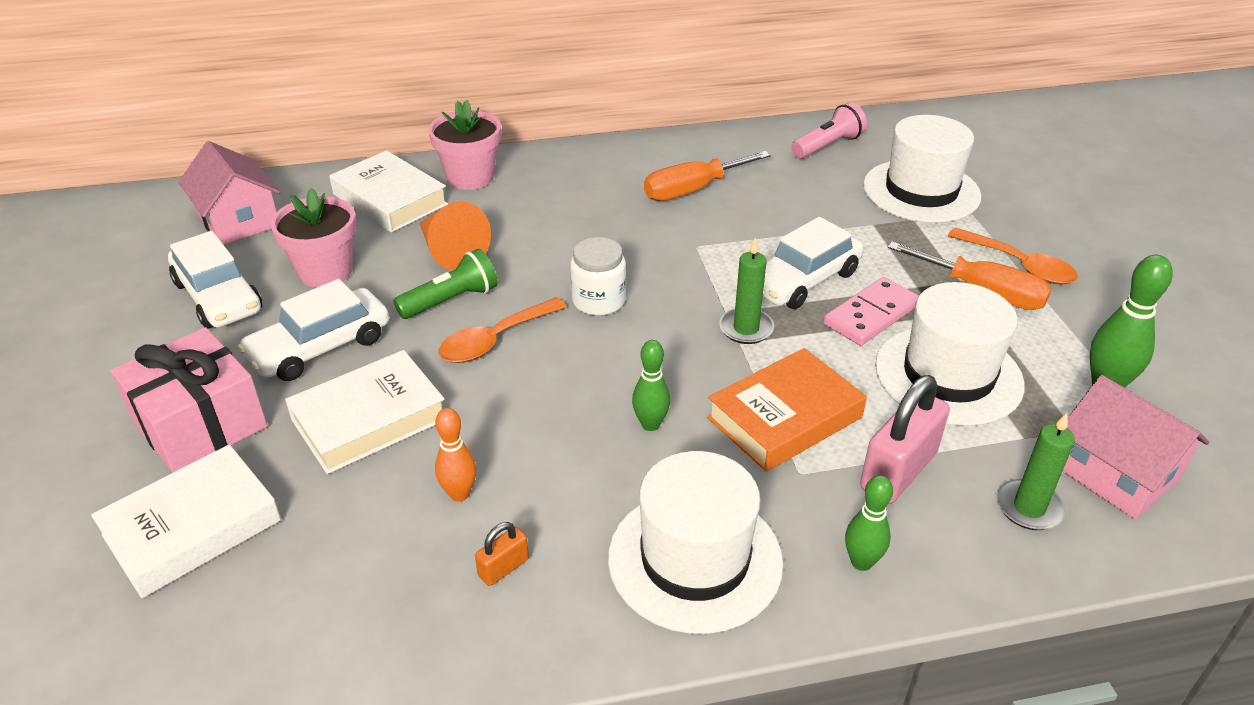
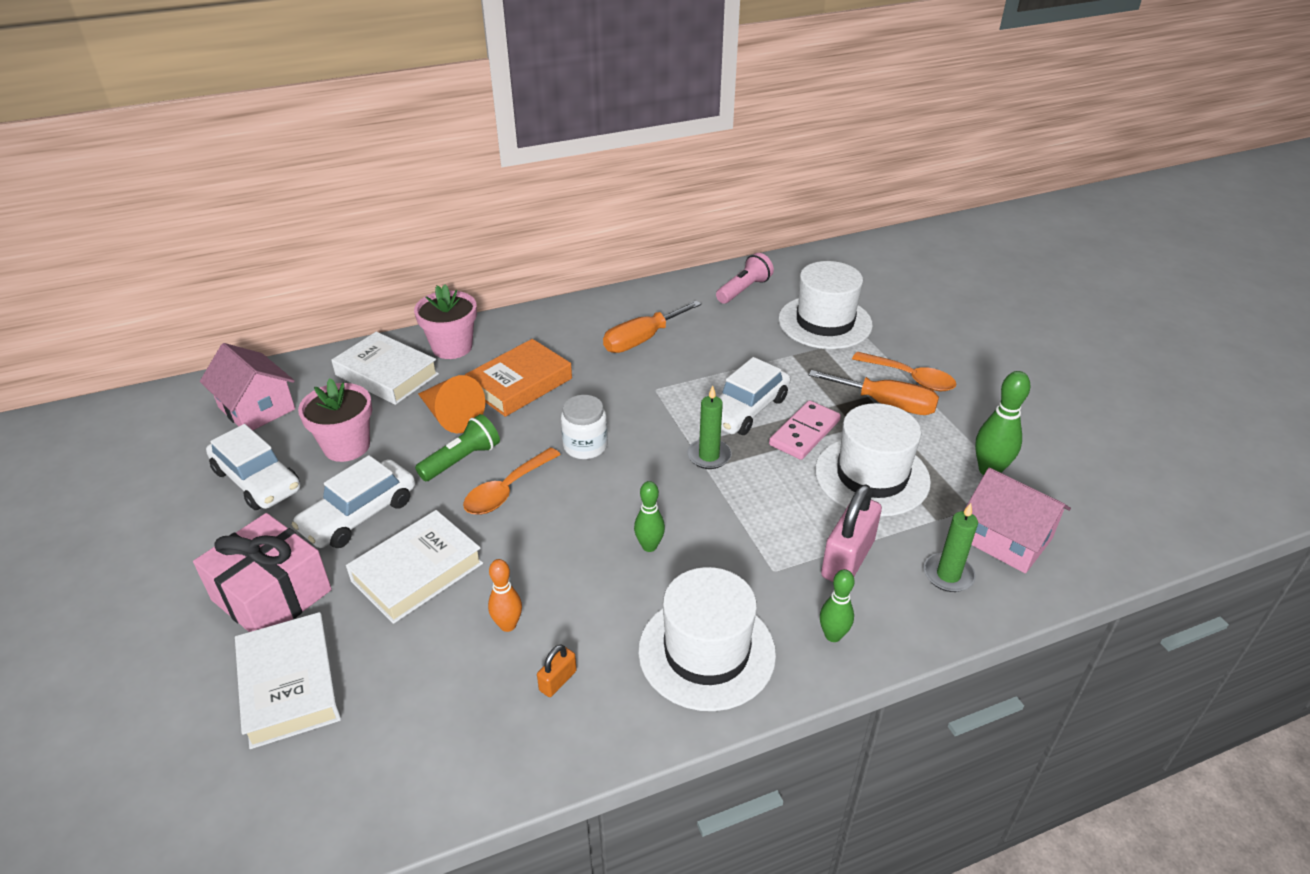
camera: 10 degrees left, 0 degrees up
(192, 528) = (290, 685): white book -> white book turned 60 degrees counterclockwise
(784, 417) = (753, 527): orange book -> orange book (520, 384)

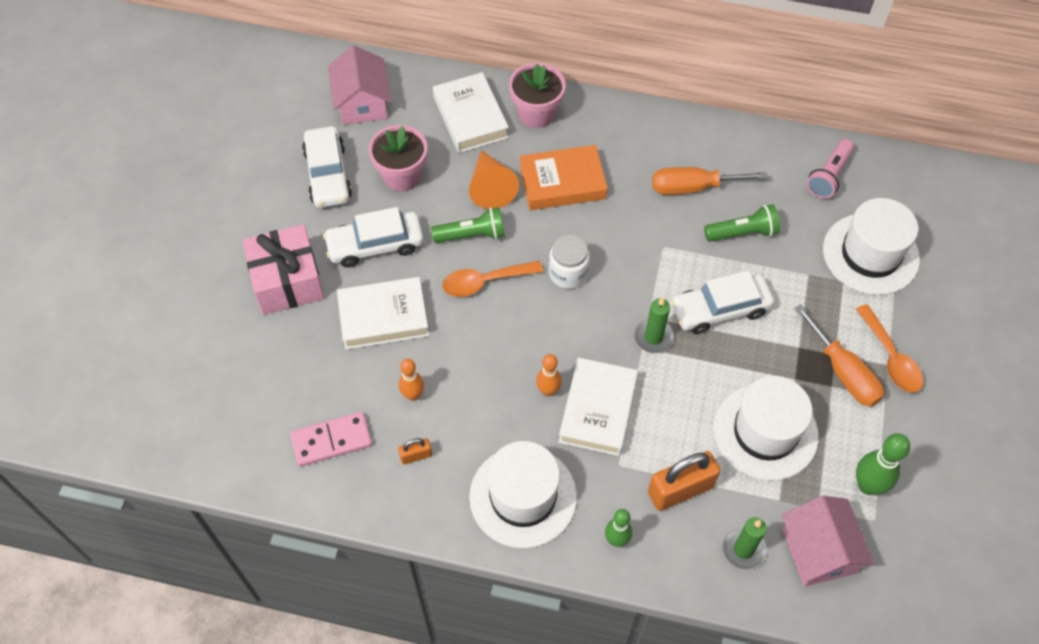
camera: 35 degrees right, 20 degrees up
(290, 685) = (263, 357): white book -> white book (597, 410)
(649, 546) = (548, 390): green bowling pin -> orange bowling pin
(712, 351) = (742, 233): none -> green flashlight
(744, 290) = (829, 176): pink flashlight -> pink flashlight turned 135 degrees clockwise
(804, 433) = (748, 359): pink domino -> pink domino (331, 440)
(847, 559) = (680, 489): pink padlock -> orange padlock

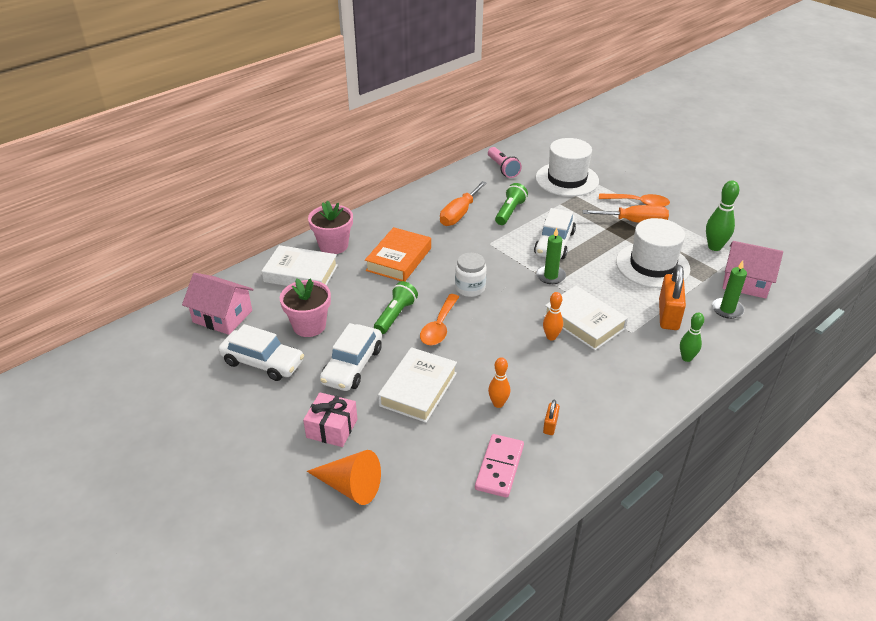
camera: 55 degrees left, 20 degrees down
(287, 281) = (332, 428): pink gift -> pink gift, size x0.66
(491, 187) = (367, 290): orange cone -> orange cone (350, 486)
(523, 496) = (624, 386): white hat -> none

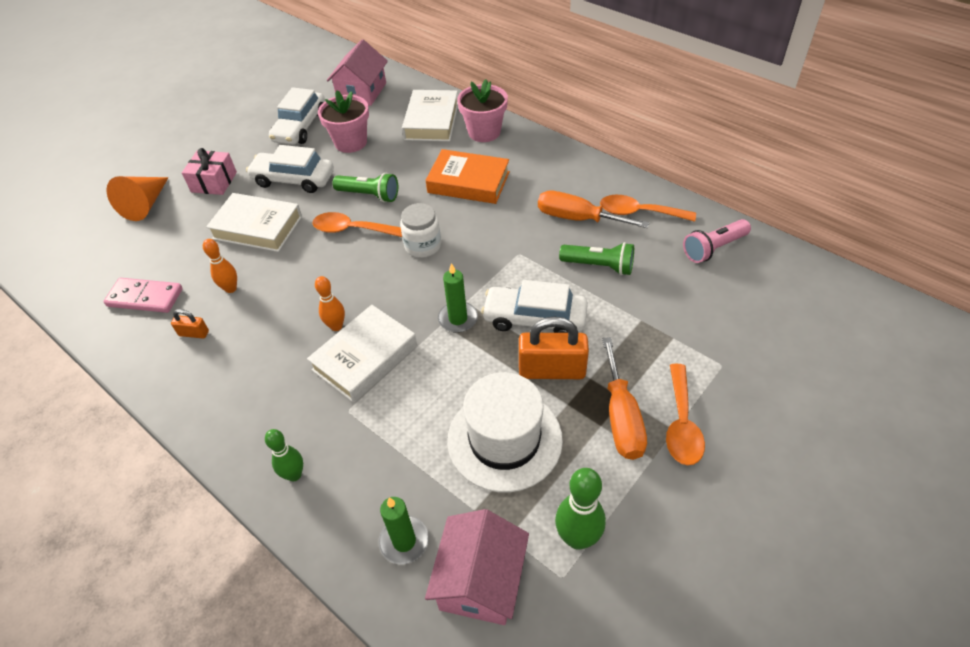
camera: 85 degrees right, 10 degrees up
(461, 189) = (639, 212): none -> orange spoon
(567, 179) = (717, 324): white hat -> none
(668, 315) = (385, 456): orange padlock -> orange padlock (552, 370)

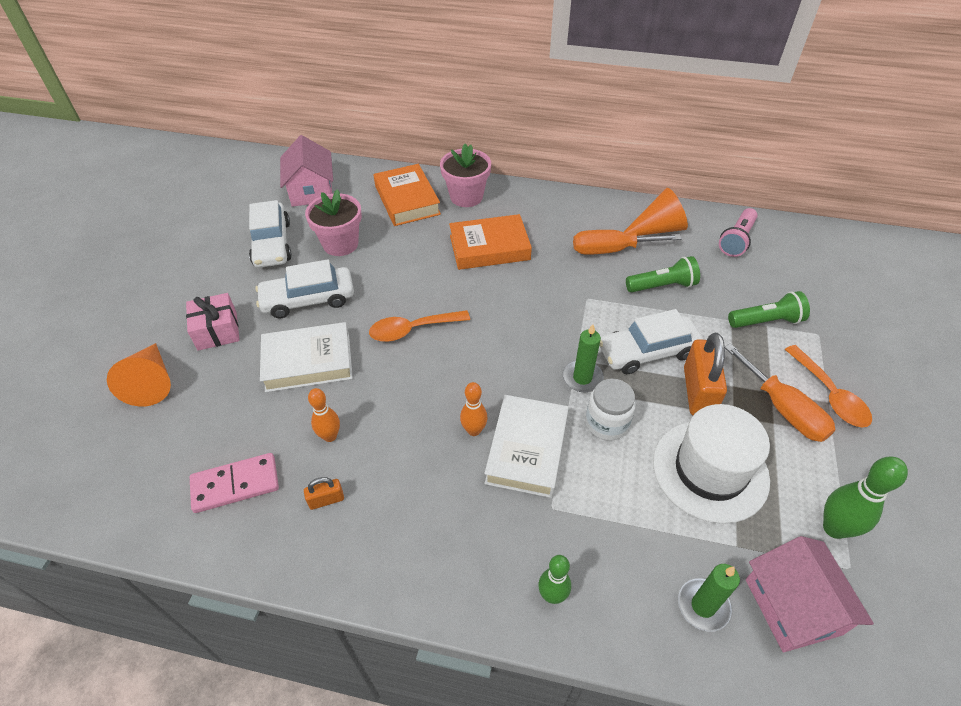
camera: 30 degrees left, 0 degrees up
(369, 195) = (402, 290): green flashlight -> green flashlight (766, 321)
(423, 246) = (495, 321): white jar -> white jar (606, 423)
(432, 121) = (407, 200): white book -> orange book
(552, 370) = (698, 392): orange padlock -> orange padlock turned 60 degrees counterclockwise
(639, 212) = (657, 229): orange spoon -> orange cone

